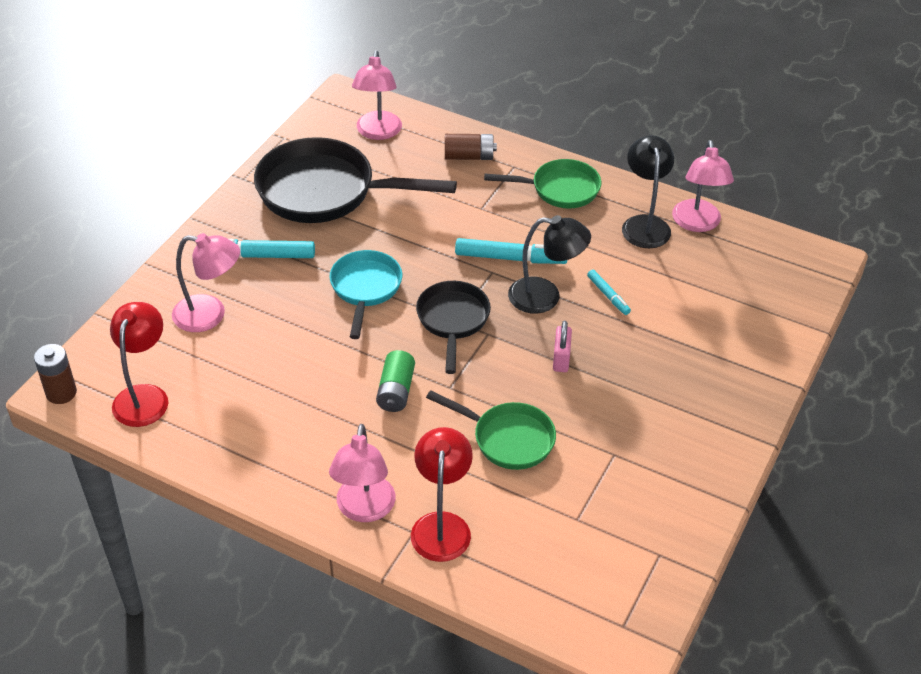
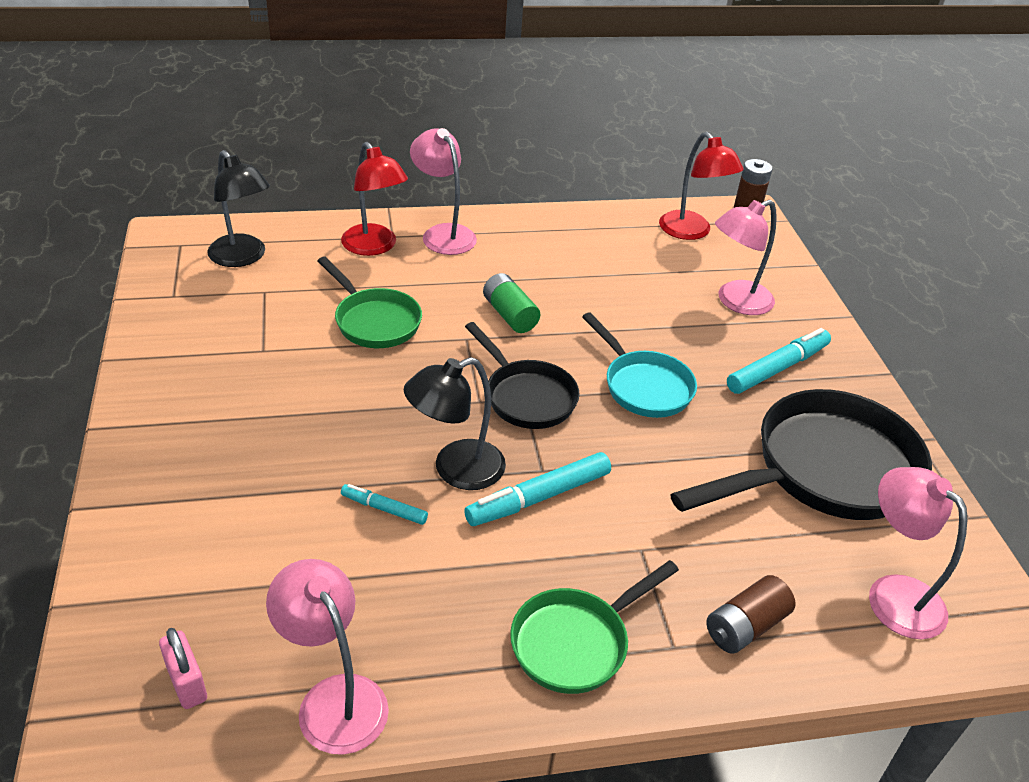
camera: 140 degrees right, 5 degrees down
(507, 439) = (374, 321): green pan -> green pan turned 120 degrees counterclockwise
(561, 359) = (382, 411): pink padlock -> pink padlock (187, 683)
(644, 224) = (412, 649): black lamp -> black lamp (243, 257)

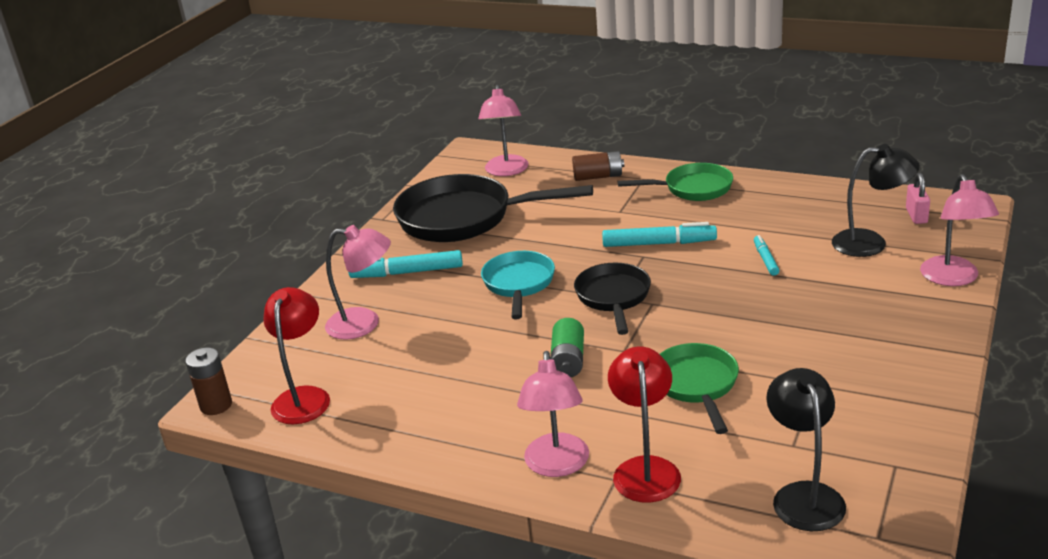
camera: 140 degrees left, 10 degrees down
(334, 698) = (835, 196): pink lamp -> pink lamp (953, 278)
(384, 509) = (765, 259): turquoise marker -> turquoise marker turned 150 degrees counterclockwise
(456, 470) = (702, 268): black lamp -> black lamp (871, 243)

